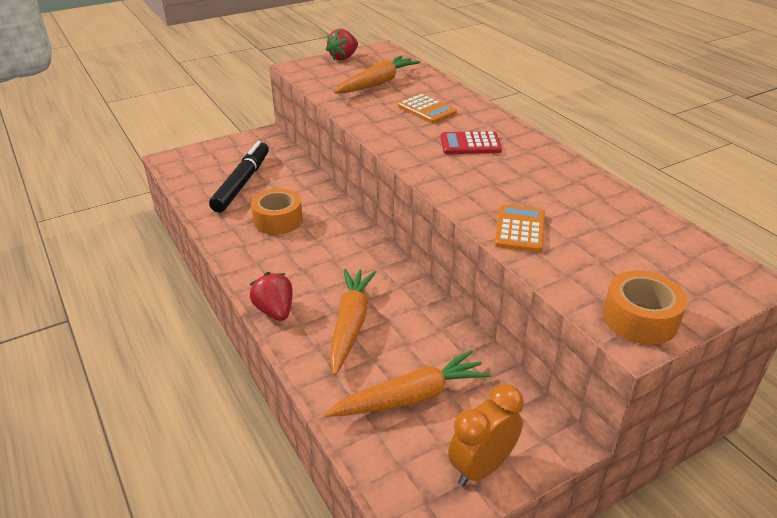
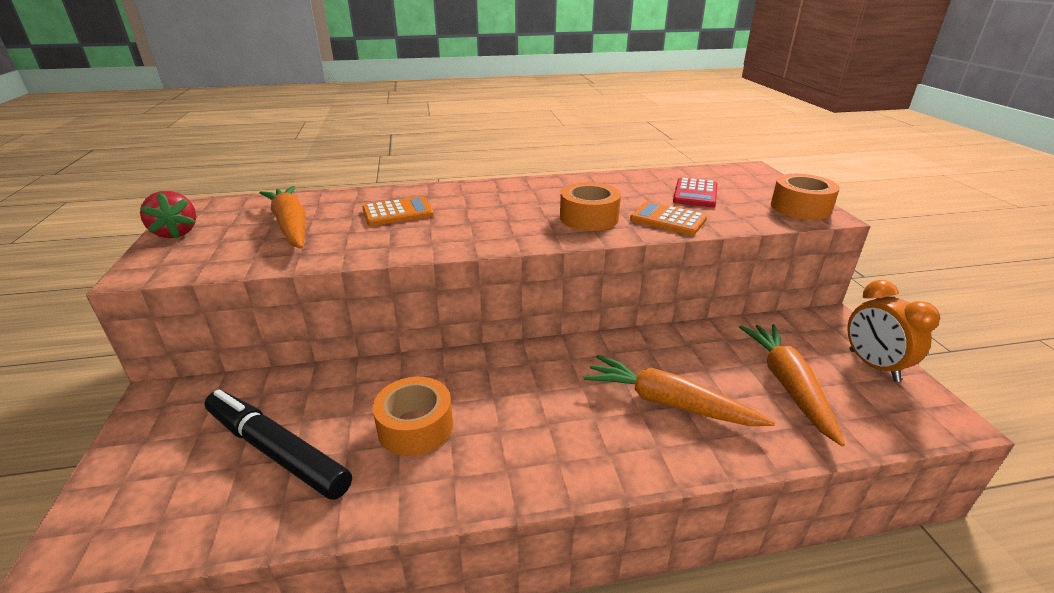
camera: 70 degrees left, 5 degrees down
(275, 311) = (626, 466): red strawberry -> none
(470, 144) = (497, 208): red calculator -> red calculator (695, 194)
(487, 188) = (589, 218): none -> orange tape

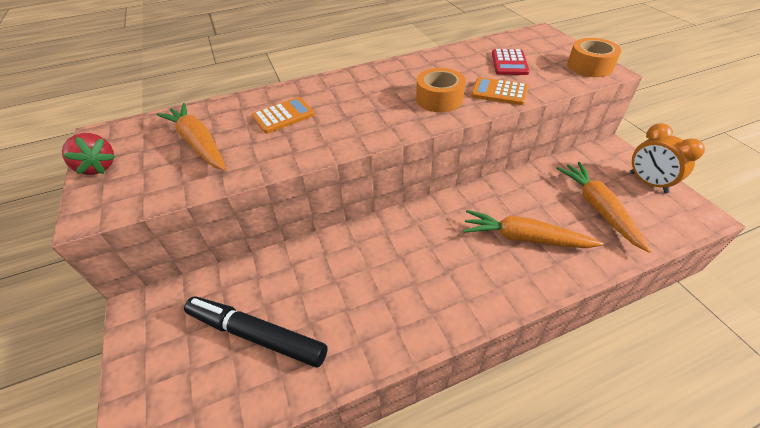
camera: 10 degrees left, 15 degrees up
(415, 426) = (353, 293): orange tape -> none

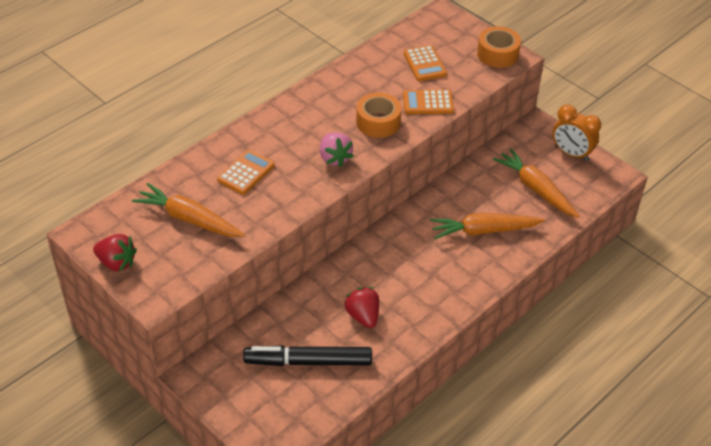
camera: 25 degrees left, 0 degrees up
(347, 297) = (363, 316): none -> red strawberry
(376, 120) = (334, 158): none -> pink strawberry
(509, 63) = (425, 64): red calculator -> orange calculator

